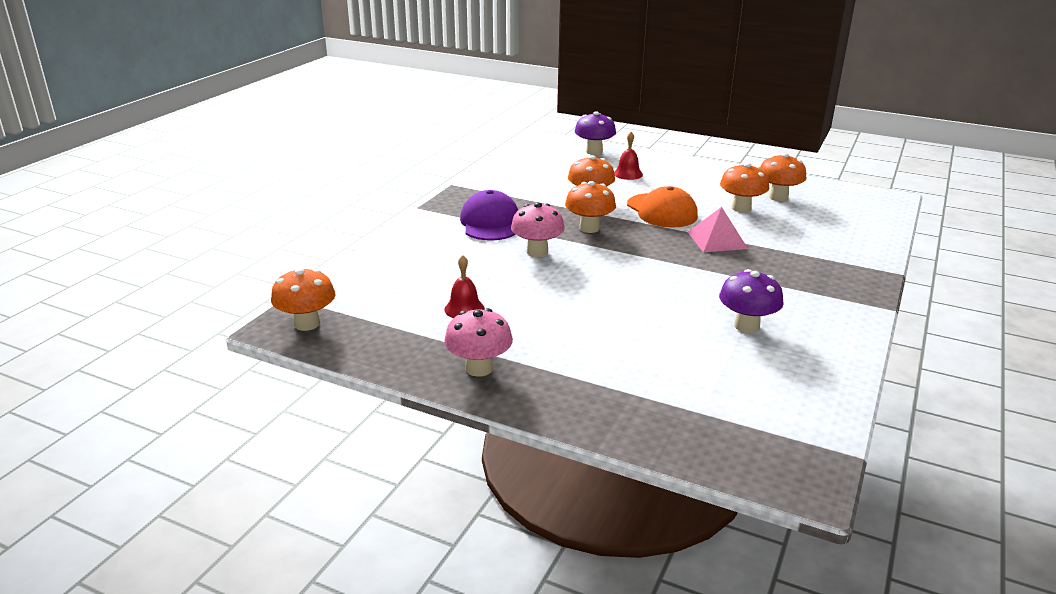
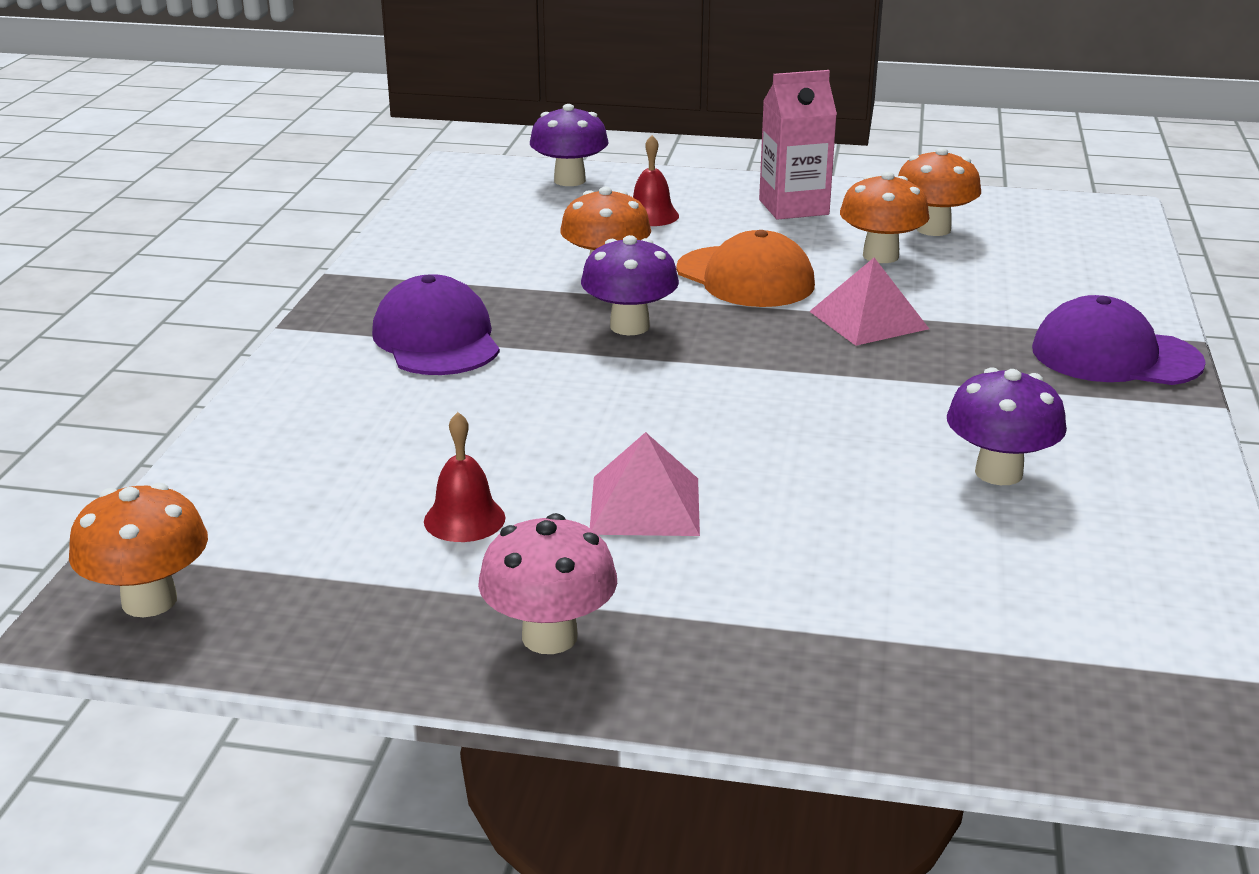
camera: 15 degrees left, 0 degrees up
(537, 252) = (553, 384): pink mushroom -> none
(554, 315) = (645, 505): none -> pink pyramid
(589, 228) = (629, 326): orange mushroom -> purple mushroom
(706, 177) = (793, 207): none -> pink carton
(846, 276) = (1115, 356): none -> purple cap

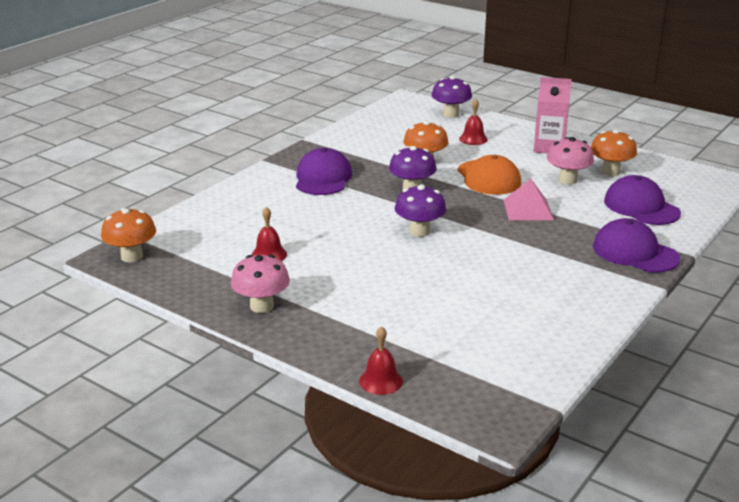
camera: 25 degrees right, 0 degrees up
(645, 505) = (345, 266): pink pyramid -> none
(880, 256) = (567, 180): orange mushroom -> pink mushroom
(945, 731) = (381, 381): none -> red bell
(998, 473) = (515, 290): purple mushroom -> purple mushroom (419, 231)
(1042, 277) = (641, 207): none -> purple cap

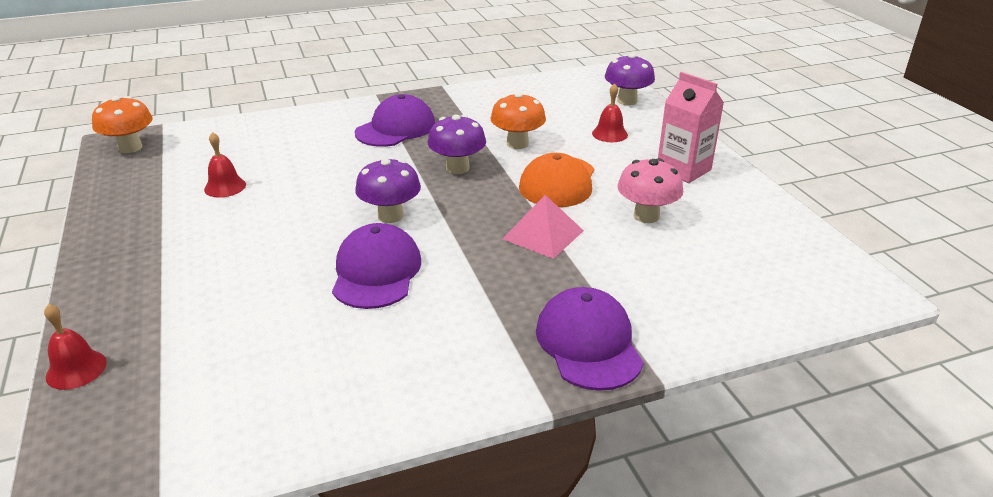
camera: 35 degrees right, 5 degrees up
(261, 306) = (131, 236): pink mushroom -> none
(610, 172) = (718, 224): orange mushroom -> none
(641, 207) = (691, 285): purple cap -> purple cap (376, 272)

